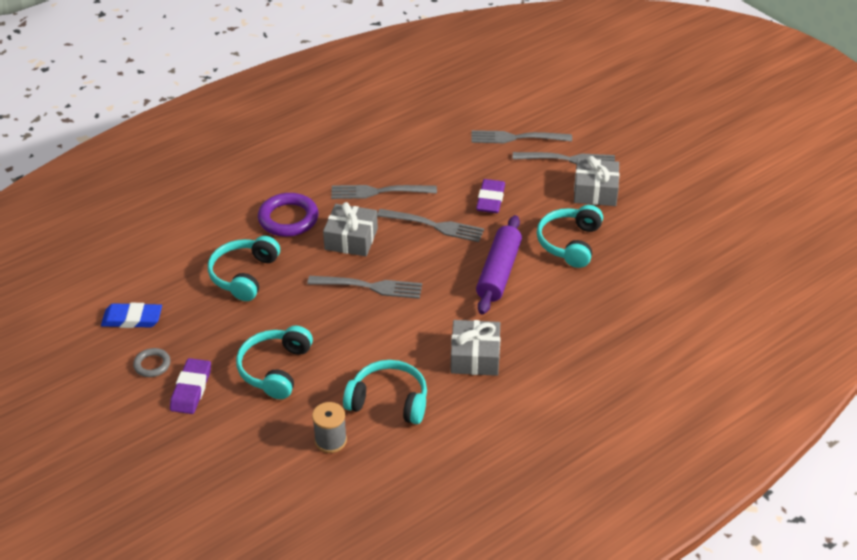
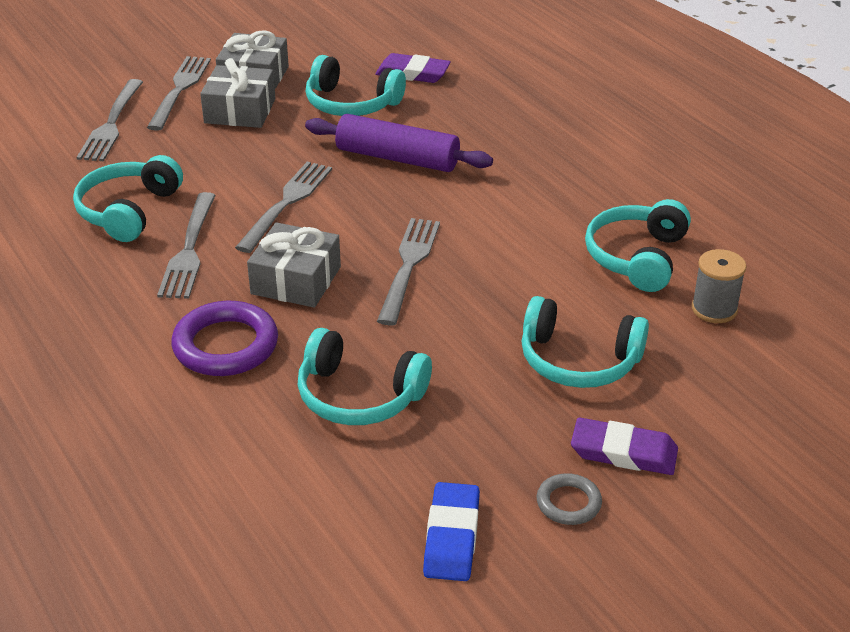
camera: 85 degrees left, 5 degrees down
(417, 162) = (128, 211): none -> turquoise headphones
(475, 357) = (555, 186): grey gift -> grey gift (240, 111)
(490, 199) = (243, 154): purple eraser -> purple eraser (413, 73)

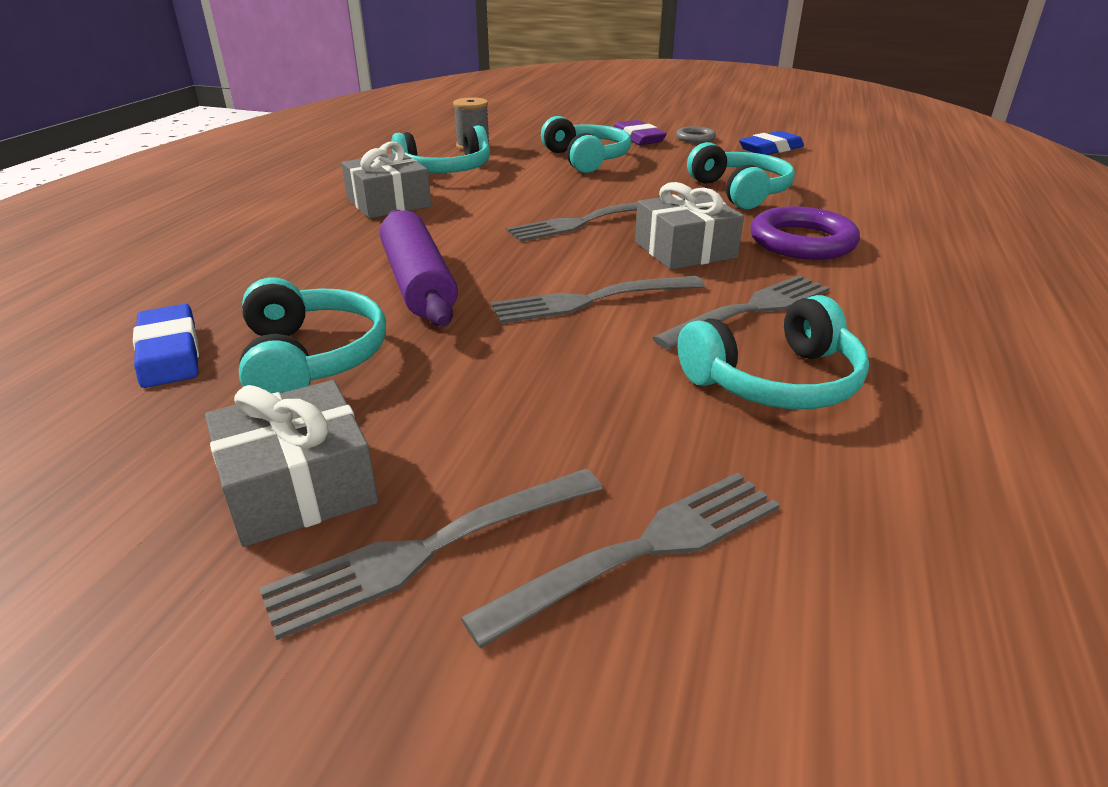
camera: 130 degrees left, 5 degrees down
(240, 111) = (433, 436): grey gift -> grey gift (389, 203)
(413, 73) = (169, 352): purple eraser -> blue eraser

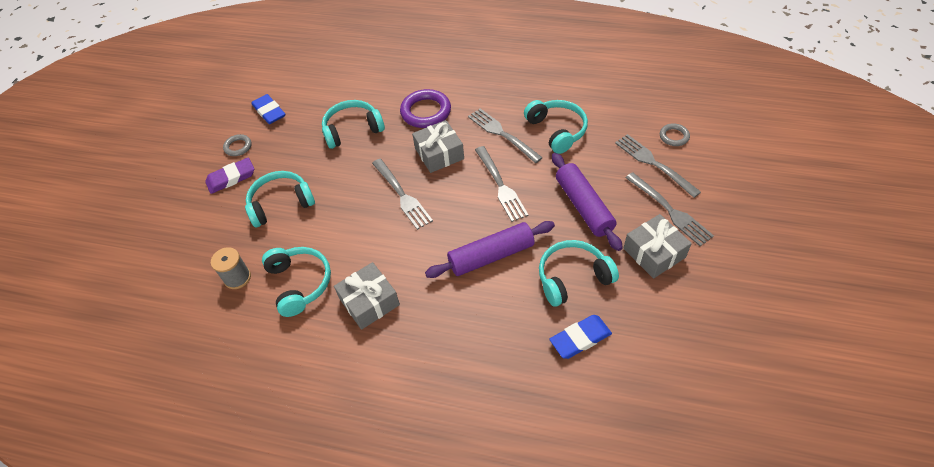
camera: 90 degrees left, 20 degrees up
(502, 393) = (584, 206): none -> purple rolling pin
(790, 638) = (674, 136): none -> grey ring

